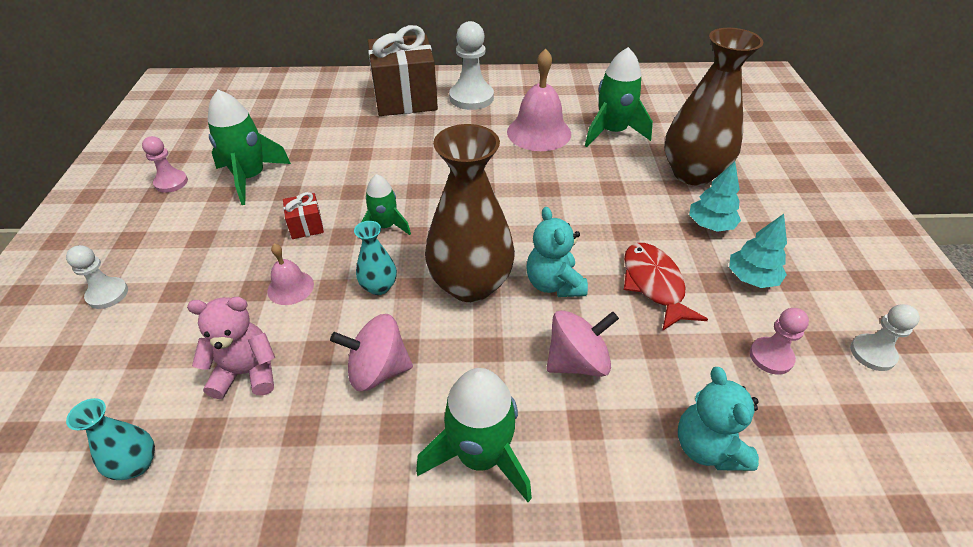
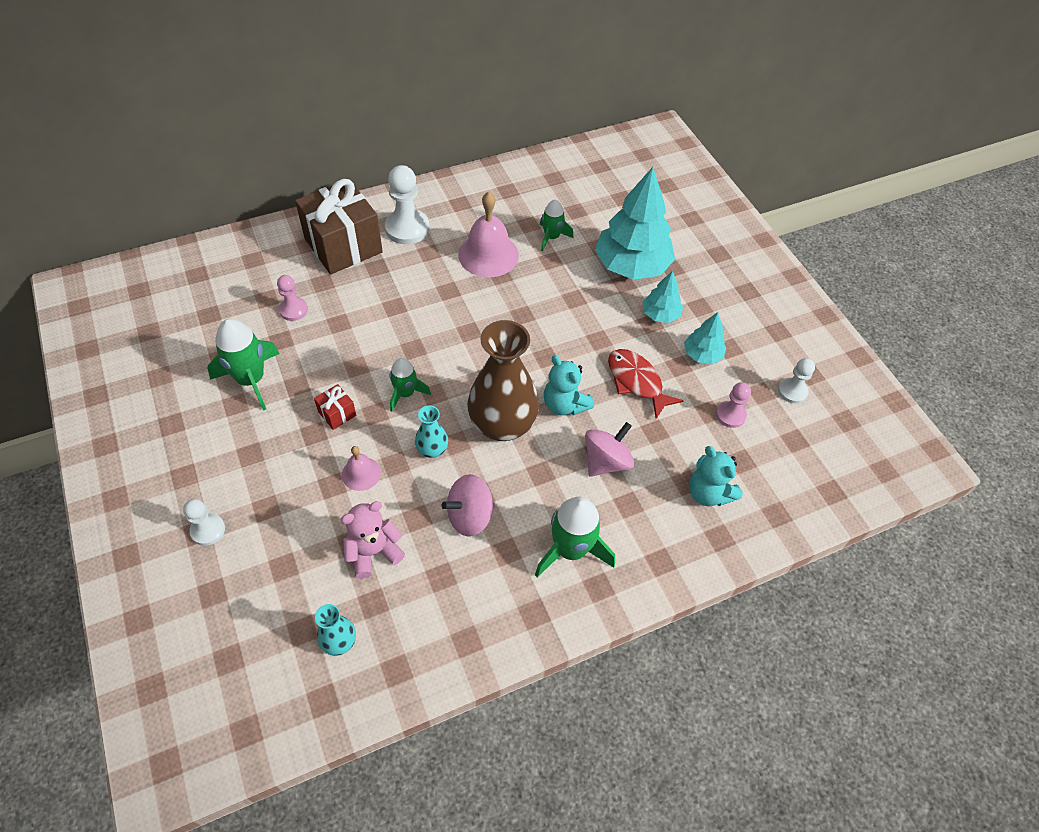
camera: 25 degrees left, 10 degrees up
(171, 182) = (177, 407): pink pawn -> pink pawn (293, 310)
(612, 132) = (551, 237): green rocket -> green rocket, size x0.61
(692, 173) = (631, 266): brown vase -> turquoise tree

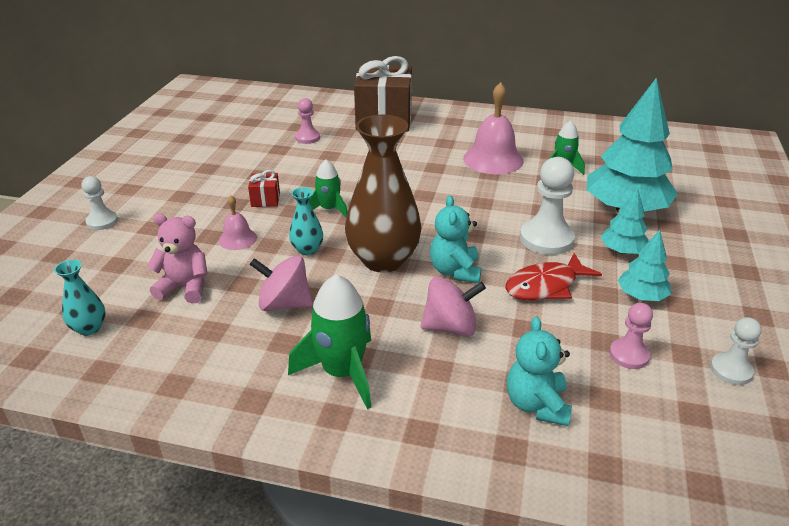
camera: 40 degrees right, 20 degrees down
(251, 380) = (234, 160): green rocket -> none
(407, 228) = (443, 126): white pawn -> white pawn (546, 239)
(636, 382) = (545, 286): red fish -> red fish turned 120 degrees counterclockwise

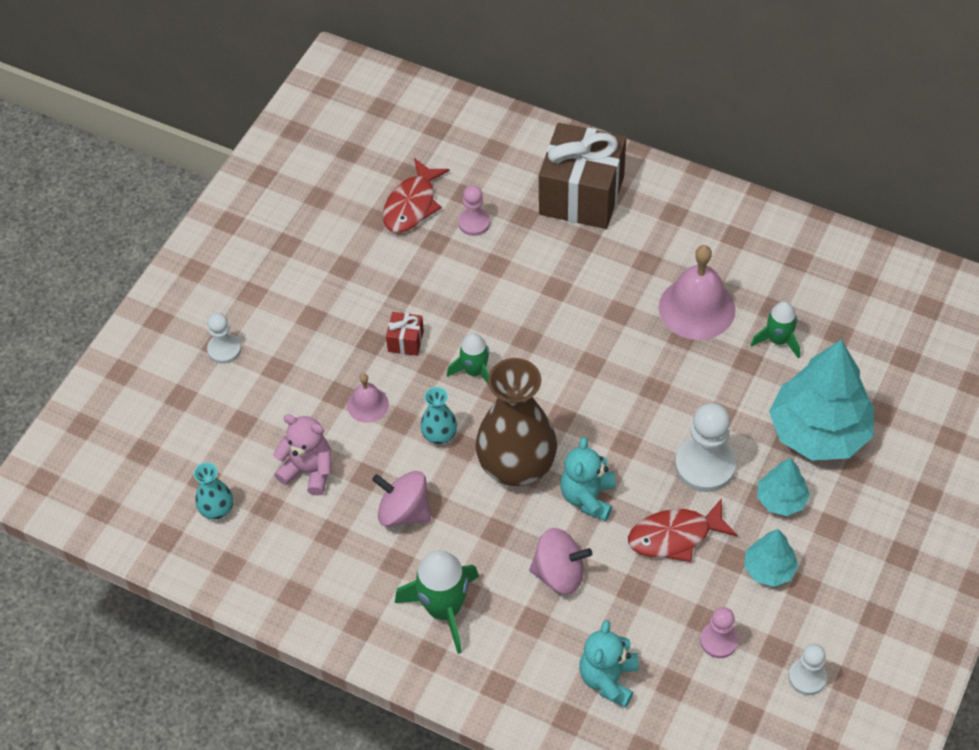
camera: 15 degrees right, 20 degrees up
(257, 134) = (412, 205): none -> red fish

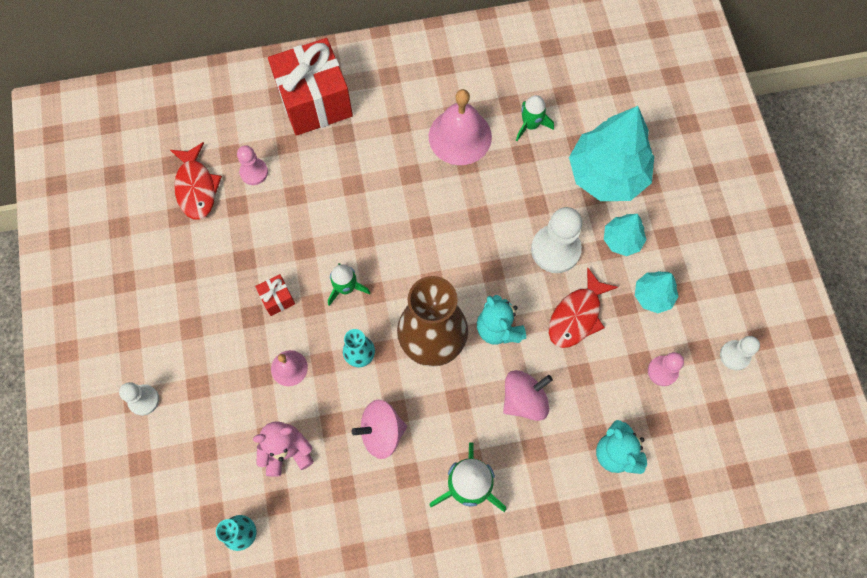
camera: 40 degrees left, 15 degrees up
(581, 195) = (314, 101): brown gift -> red gift

